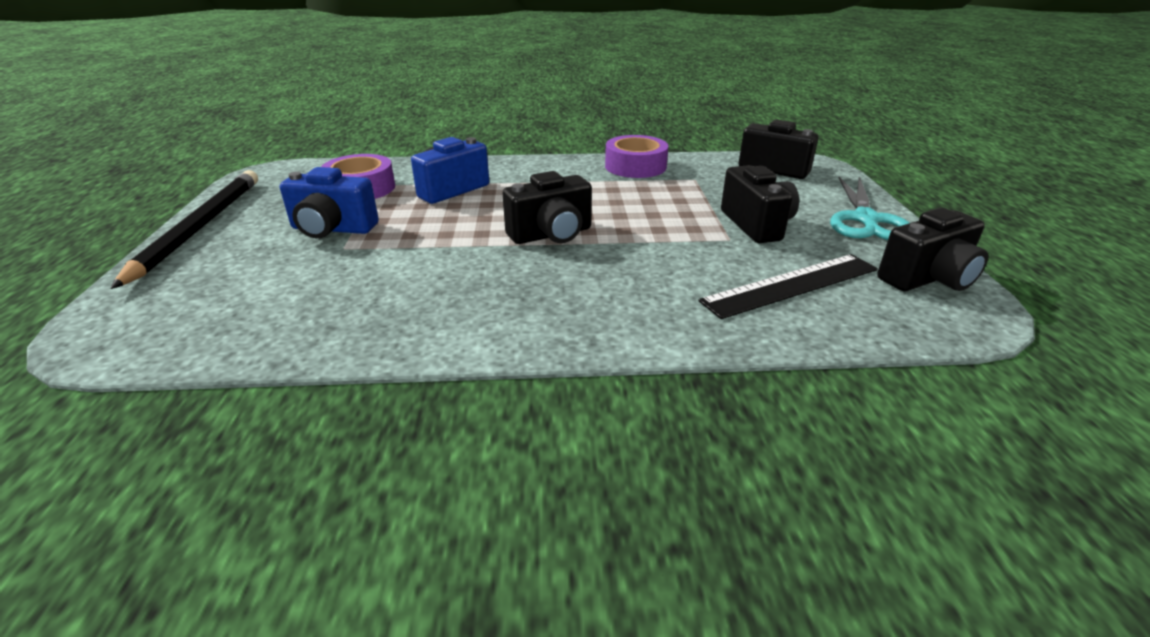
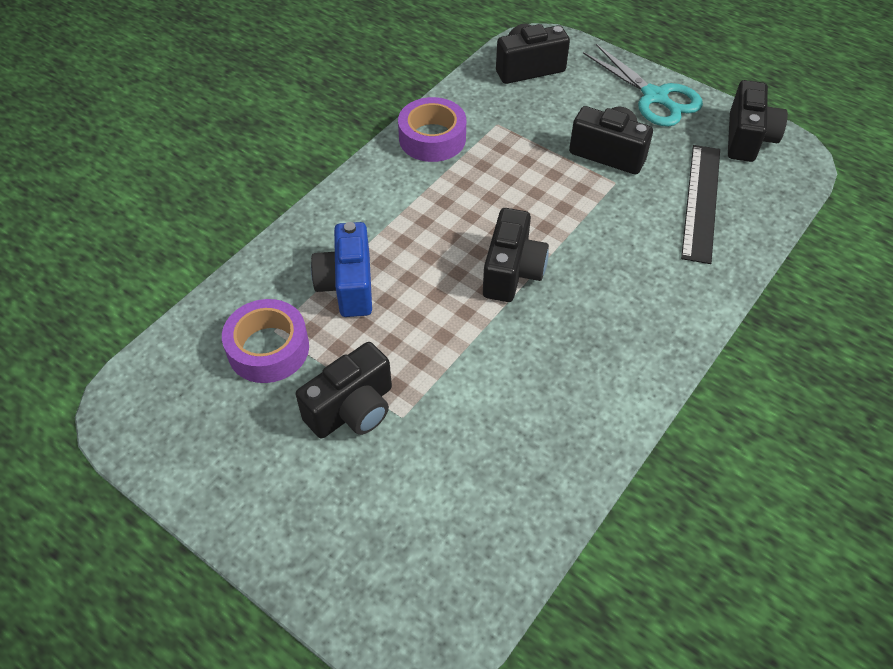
camera: 50 degrees left, 20 degrees up
(199, 228) = (237, 514): black pencil -> none
(332, 229) = (352, 409): blue camera -> black camera

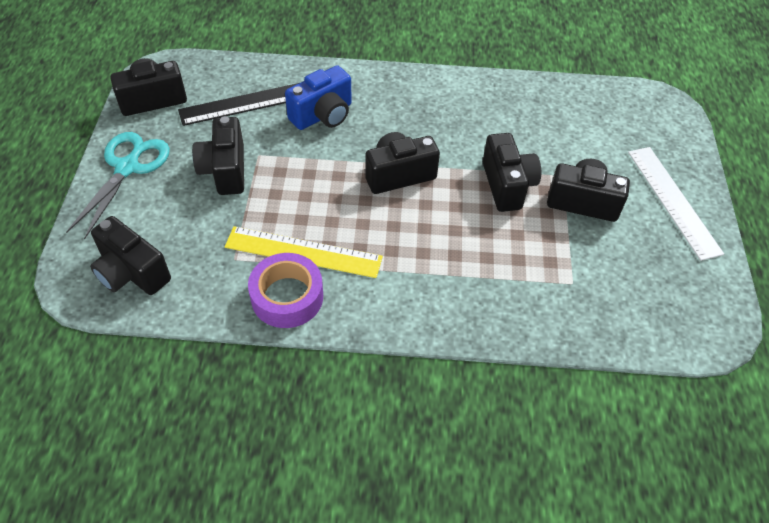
camera: 125 degrees left, 0 degrees up
(268, 348) = (589, 276): purple tape -> none
(278, 504) = (673, 201): none -> white ruler
(348, 285) = (494, 262): blue camera -> blue camera (323, 115)
(429, 354) = (507, 185): none -> black camera
(470, 165) = (303, 252): none -> yellow ruler

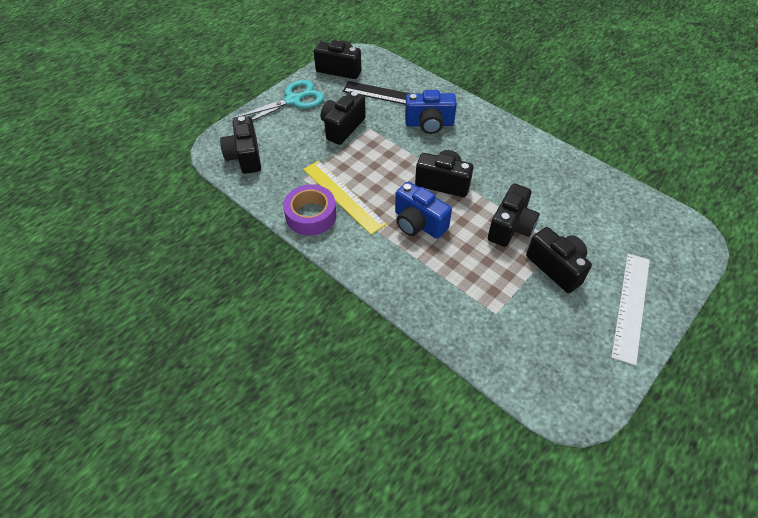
camera: 40 degrees right, 0 degrees up
(415, 235) = (418, 223): none -> blue camera

